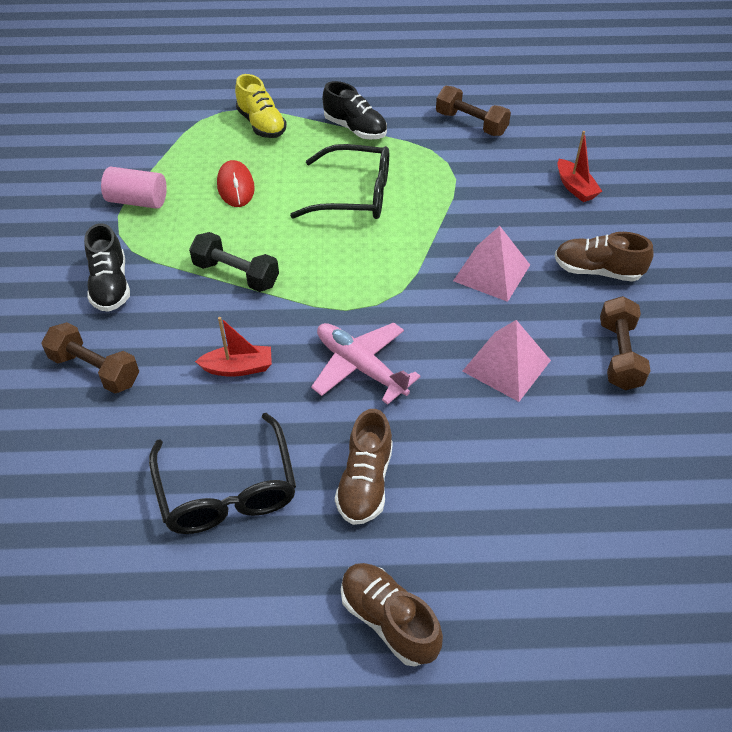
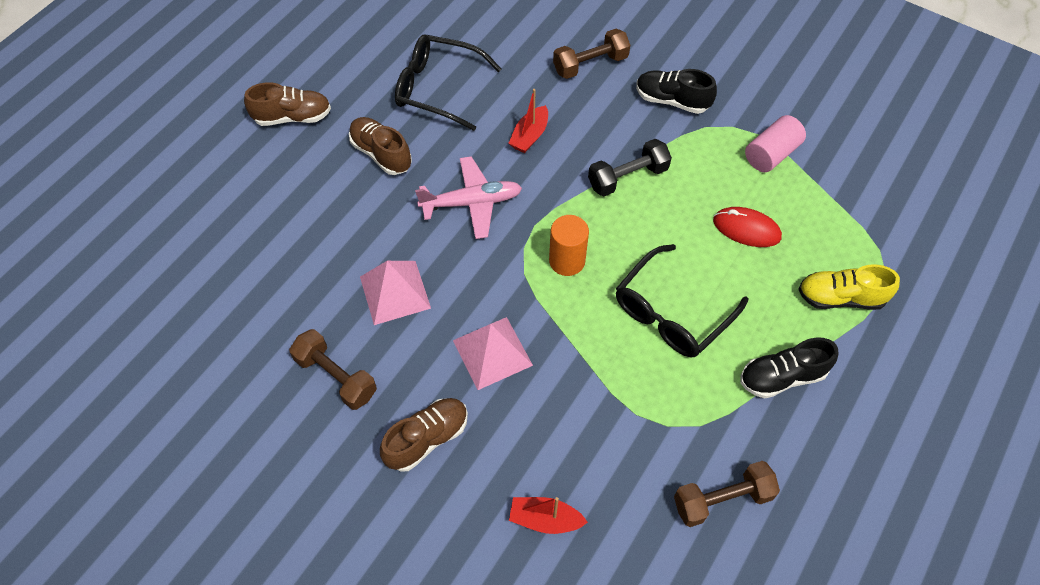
camera: 125 degrees right, 10 degrees up
(363, 271) = (567, 261): none -> orange cylinder

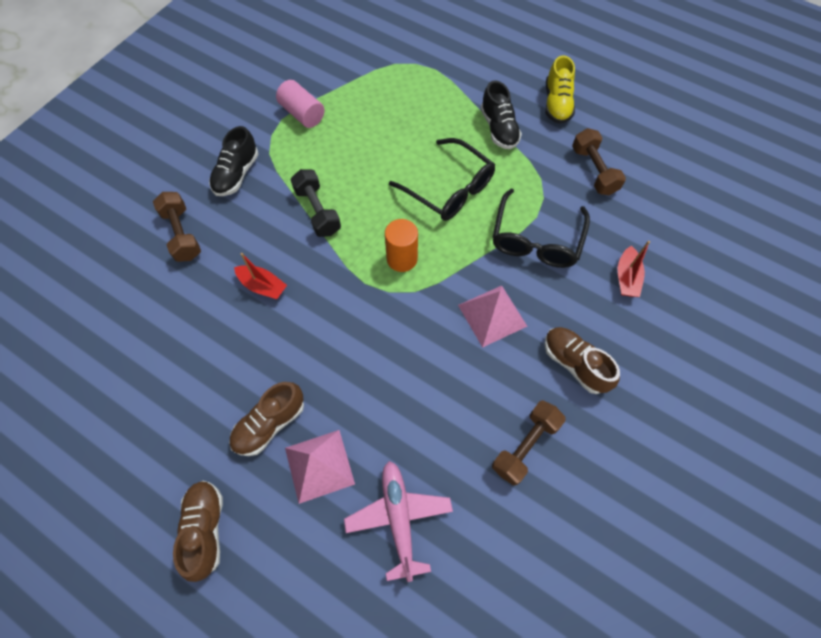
camera: 90 degrees left, 5 degrees up
(395, 292) = (435, 399): pink pyramid -> pink pyramid (319, 465)
(439, 88) = (189, 371): black glasses -> black glasses (536, 239)
(472, 203) = (337, 335): pink plane -> pink plane (399, 518)
(746, 229) = (374, 136): red mouse -> none
(840, 297) = (434, 90): yellow shoe -> yellow shoe (557, 104)

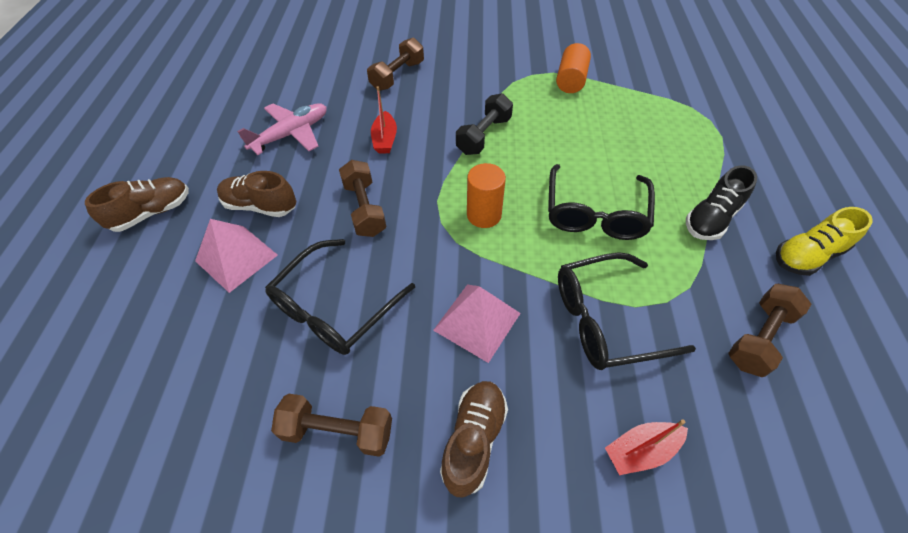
camera: 60 degrees right, 10 degrees down
(236, 174) = (475, 75): black shoe -> none
(302, 114) = (571, 80): pink cylinder -> orange cylinder
(335, 340) = (364, 209): none -> brown dumbbell
(399, 518) = (207, 345): pink plane -> pink plane (291, 134)
(421, 405) = (335, 307): none -> black glasses

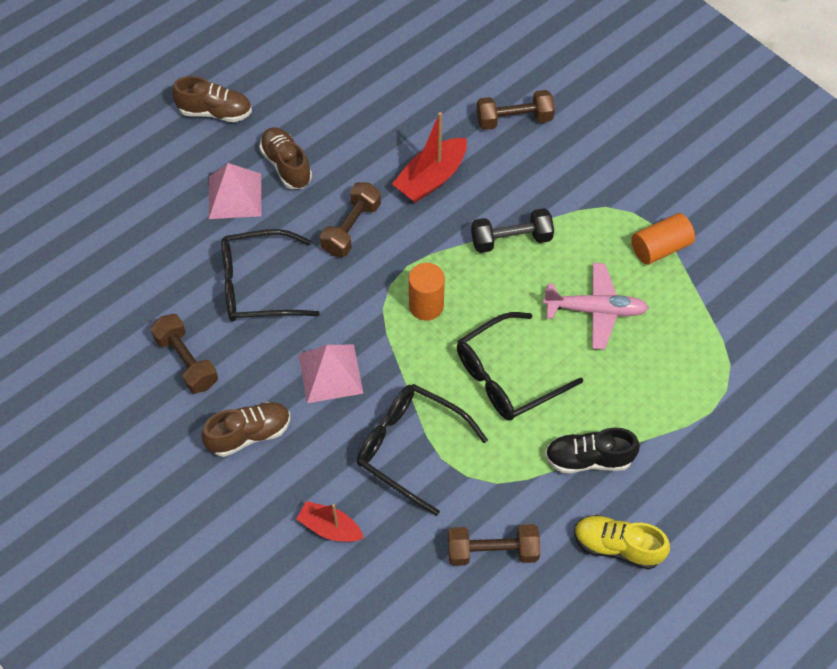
camera: 45 degrees right, 5 degrees up
(291, 134) = (368, 115): pink plane -> pink plane (595, 310)
(385, 139) = (431, 178): red boat -> red boat, size x1.54

